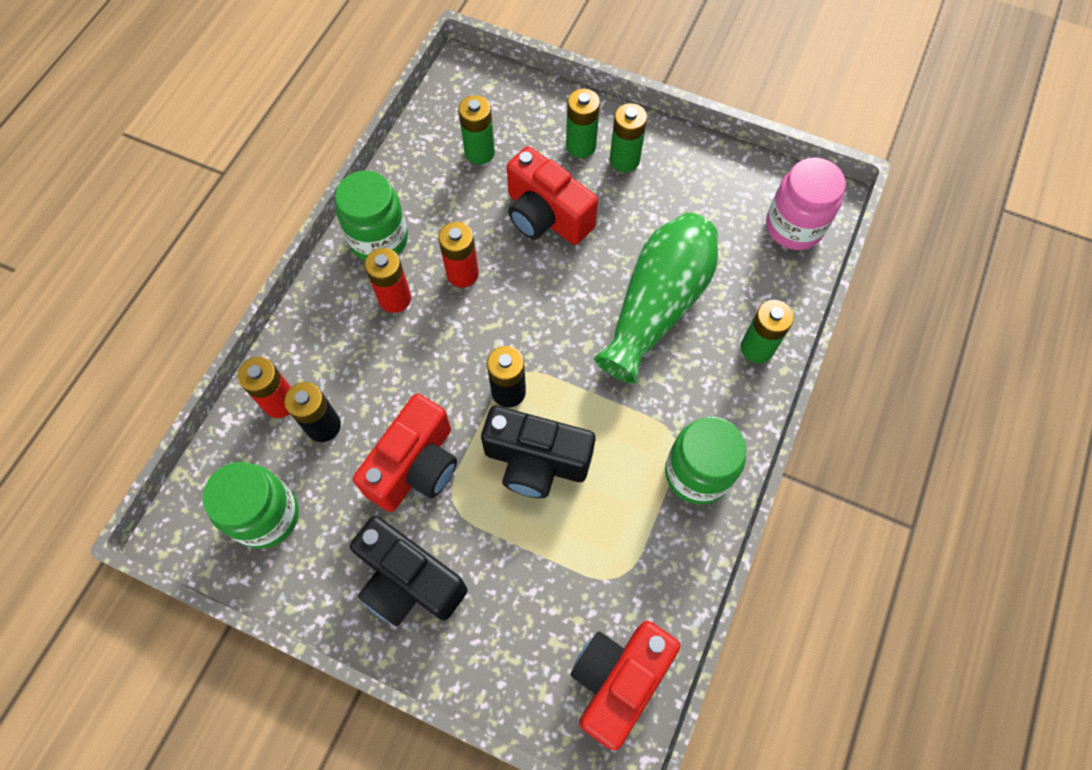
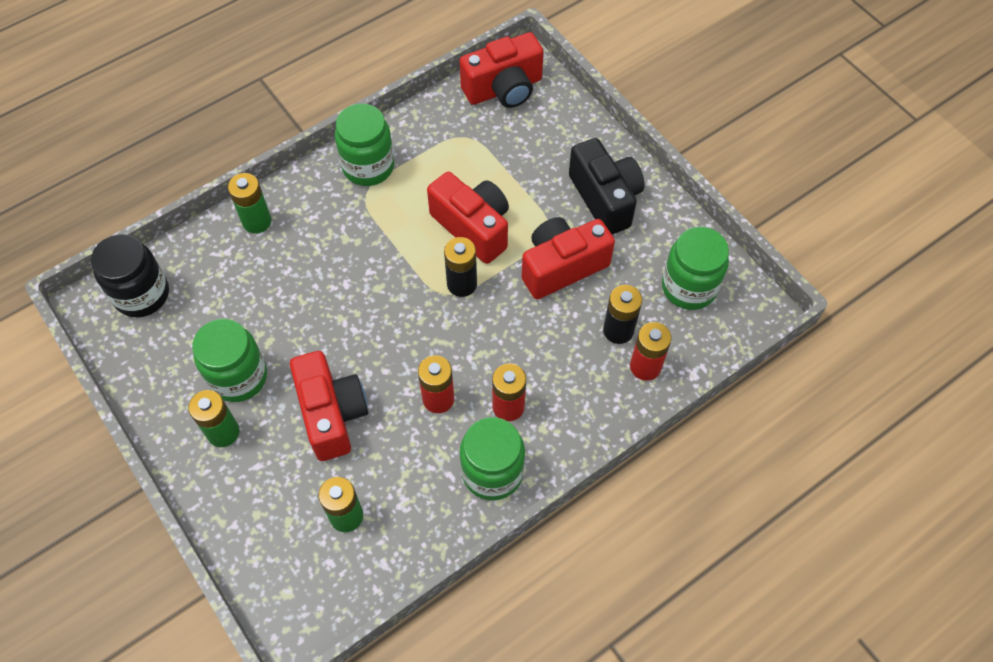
camera: 150 degrees left, 5 degrees down
(536, 461) = (473, 227): black camera -> red camera
(581, 146) = (249, 469): green battery -> none
(648, 205) = (238, 377): none -> green jar
(657, 306) = (302, 289): green vase -> none
(794, 227) = (142, 294): pink jar -> black jar

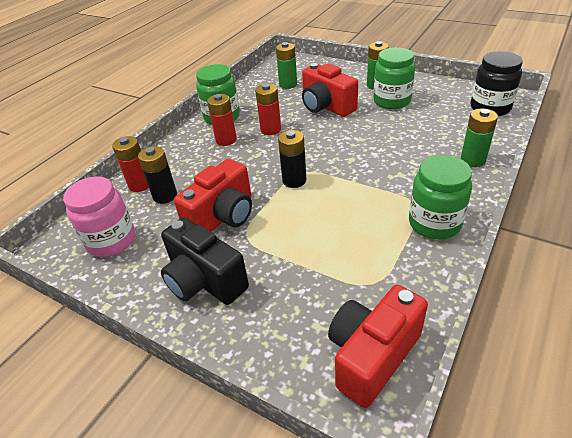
camera: 160 degrees right, 20 degrees down
(473, 227) = (310, 215): red camera -> none
(689, 287) = (111, 241): green jar -> pink jar

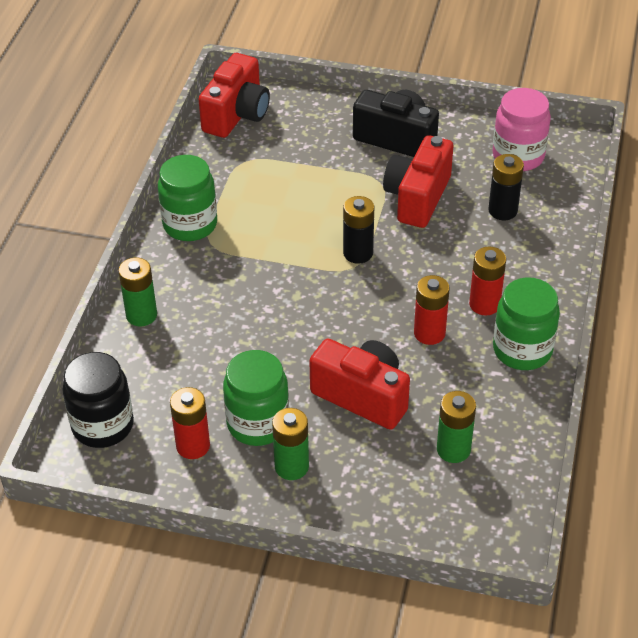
camera: 160 degrees right, 5 degrees up
(140, 185) = (546, 220): red battery -> red battery (193, 446)

